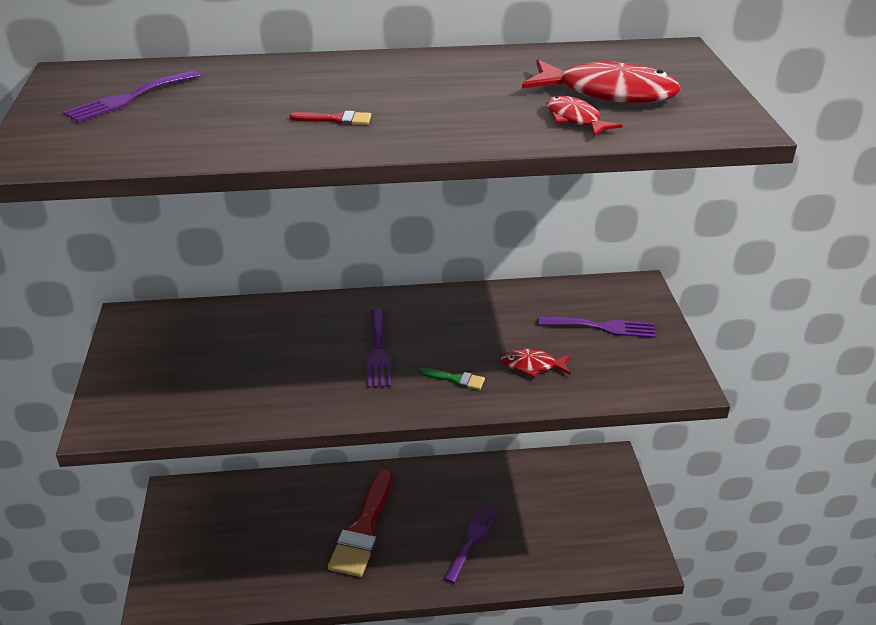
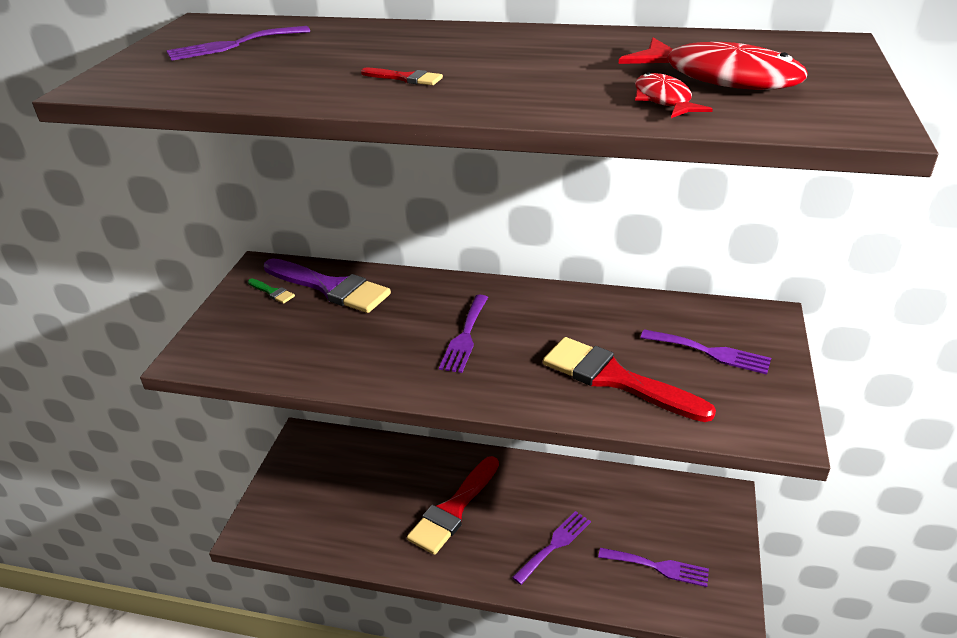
camera: 20 degrees right, 0 degrees up
(217, 327) = (330, 288): none -> purple brush
(455, 379) = (529, 378): green brush -> green brush (272, 292)
(532, 366) = (616, 379): red fish -> red brush
(572, 536) = (658, 567): none -> purple fork

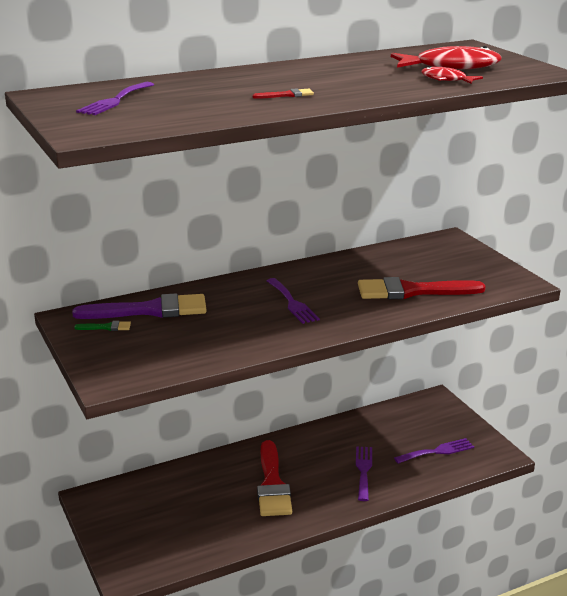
camera: 40 degrees left, 10 degrees down
(710, 352) = (443, 263): purple fork -> none

